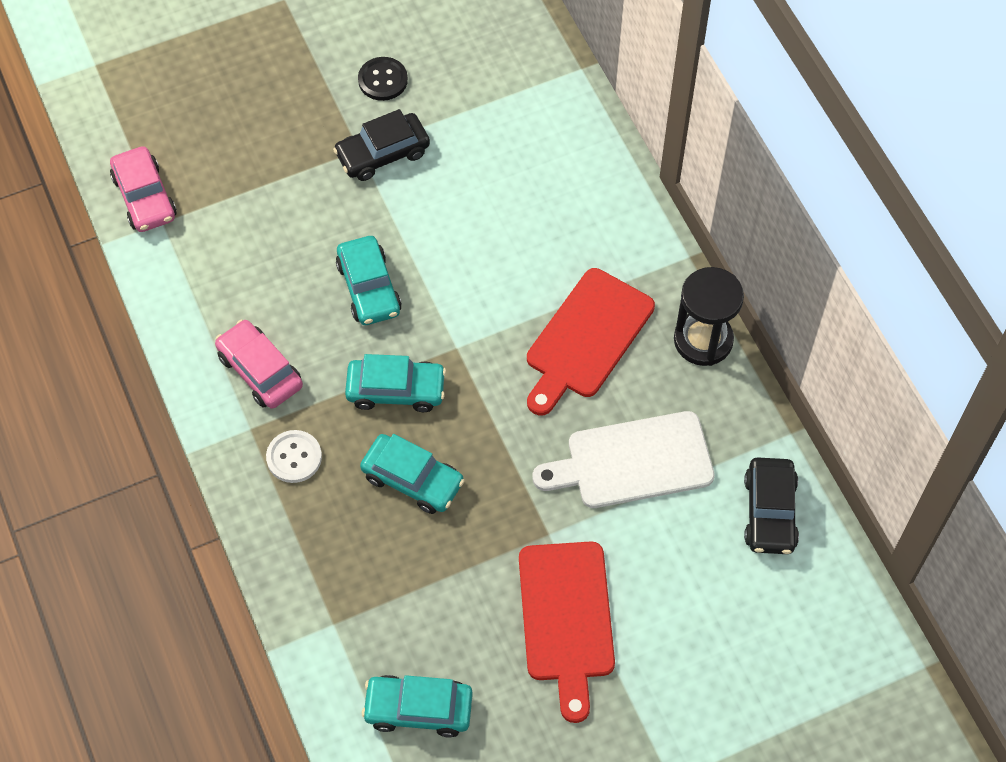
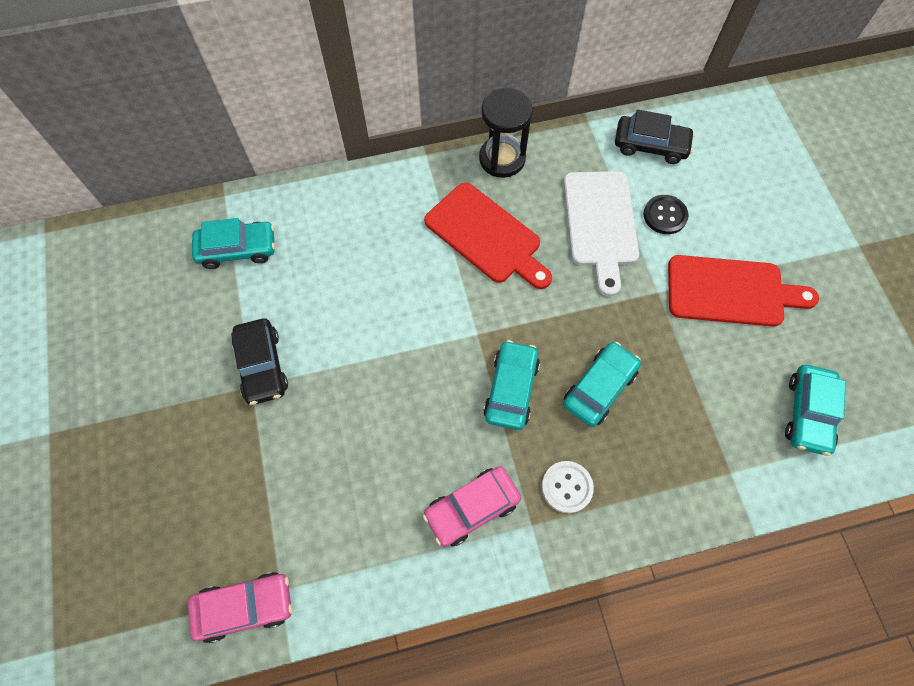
camera: 80 degrees left, 5 degrees up
(369, 288) = (403, 397): turquoise car -> turquoise car (237, 249)
(383, 80) = (180, 354): black button -> black button (665, 215)

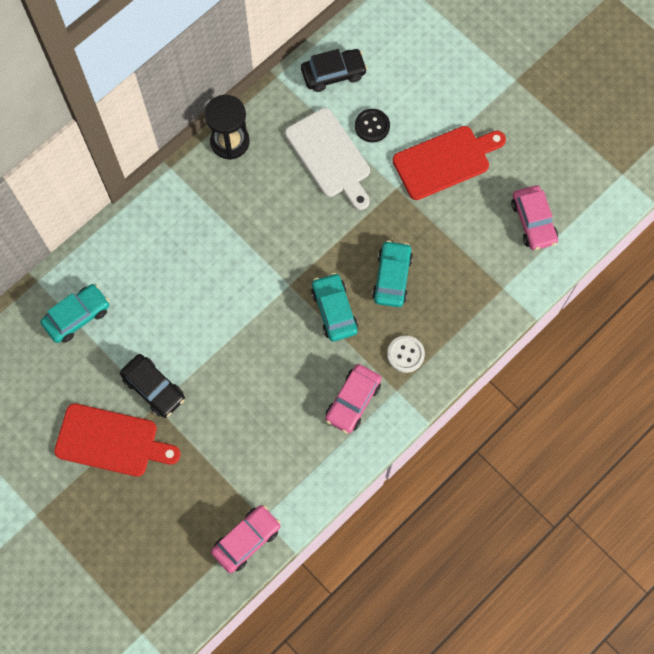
camera: 30 degrees left, 5 degrees up
(486, 236) = (253, 209): red cutting board -> red cutting board (111, 441)
(808, 413) = (533, 222): turquoise car -> pink car

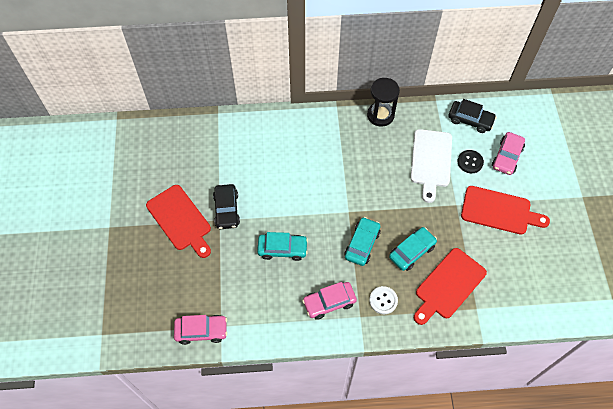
camera: 40 degrees right, 10 degrees down
(77, 316) = (221, 144): turquoise car -> turquoise car (282, 249)
(457, 285) = (448, 285): none -> red cutting board
(533, 222) = (528, 284): pink car -> pink car (507, 157)

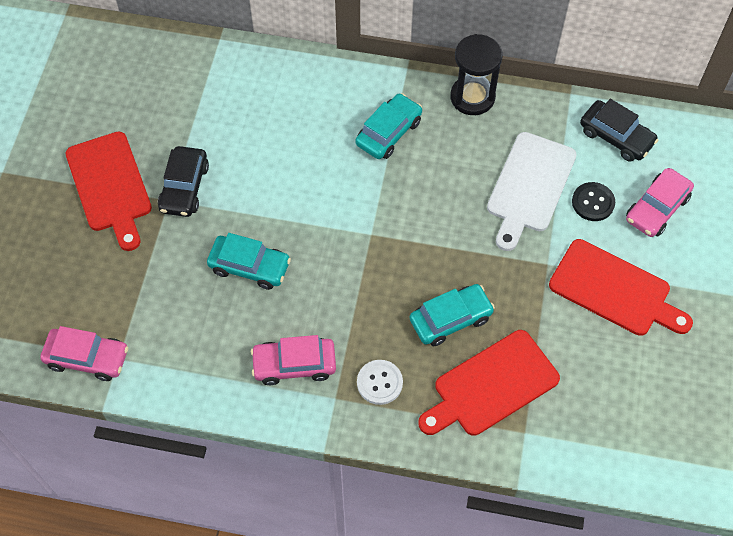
camera: 15 degrees right, 0 degrees up
(362, 244) = (375, 289): turquoise car -> turquoise car (389, 132)

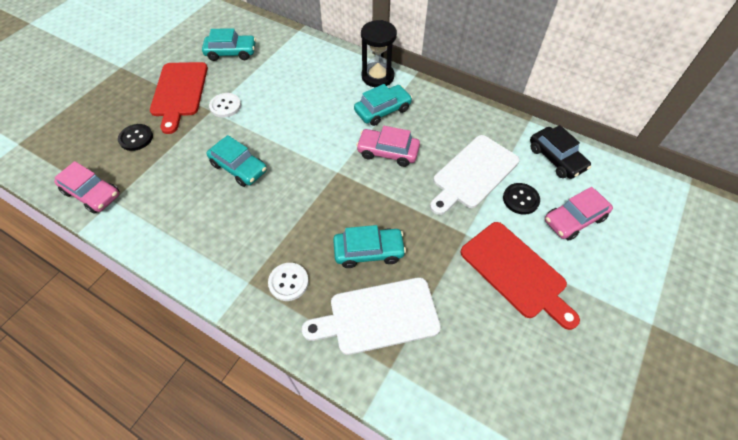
camera: 20 degrees right, 5 degrees down
(94, 269) = (136, 138): none -> black button
(145, 103) = (231, 53): none -> turquoise car
(184, 187) = (225, 106): black car -> white button
(294, 364) = (231, 246): pink car -> pink car (388, 152)
(472, 97) = (453, 104): black hourglass -> black hourglass (377, 76)
(491, 385) = (378, 316): red cutting board -> white cutting board

